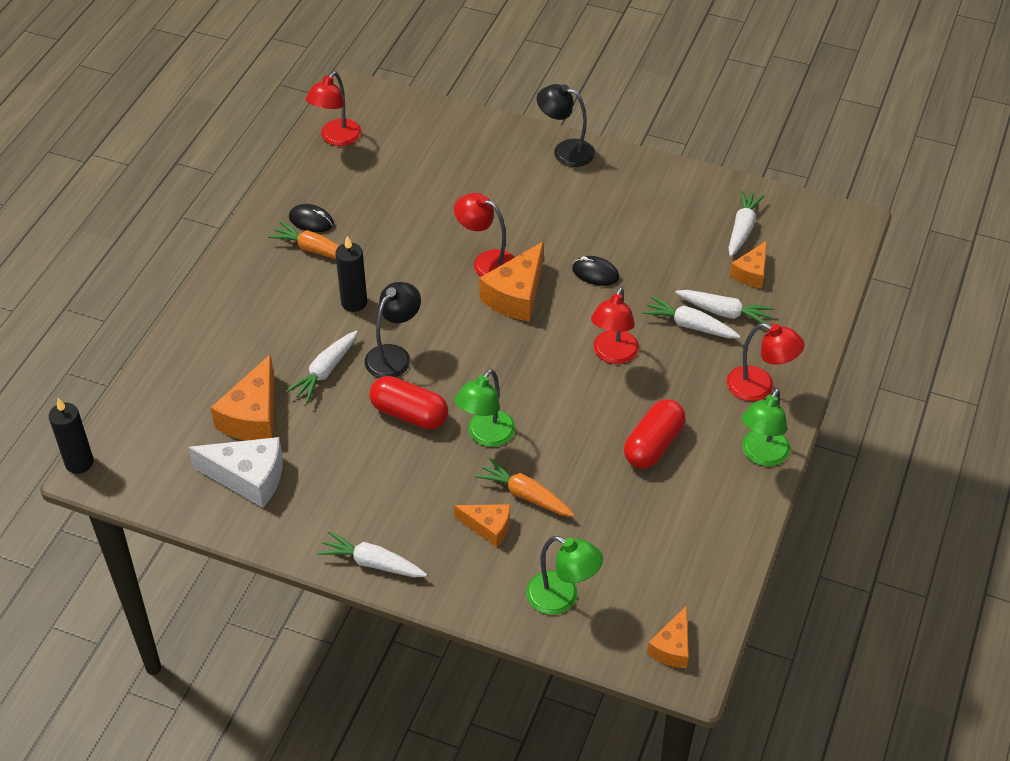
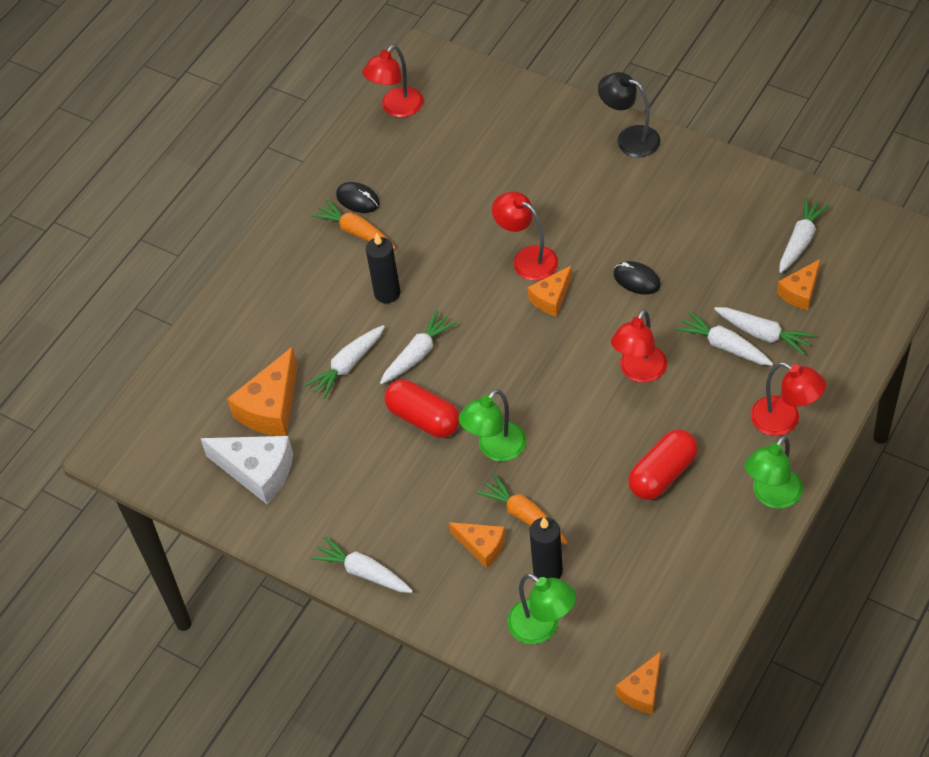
camera: 15 degrees right, 5 degrees up
(79, 463) = (100, 441): black candle -> black candle (547, 571)
(394, 355) = (418, 354): black lamp -> white carrot
(516, 295) = (551, 298): orange cheese -> orange cheese, size x0.61

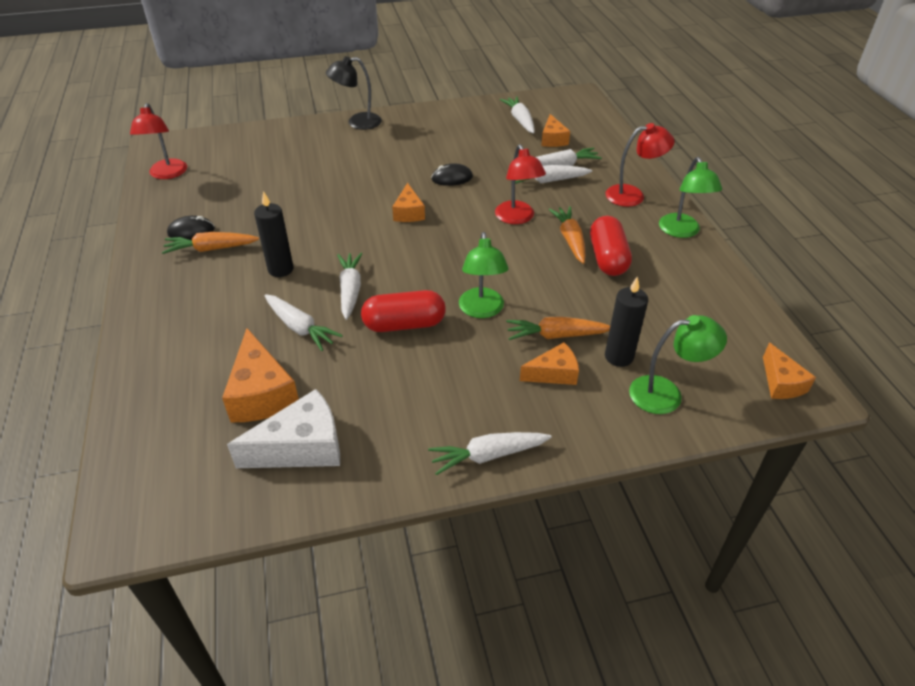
camera: 50 degrees left, 10 degrees down
(347, 365) = (300, 328): white carrot -> white carrot turned 45 degrees counterclockwise
(527, 258) = (365, 202): red lamp -> none
(655, 430) = (570, 240): none -> orange carrot

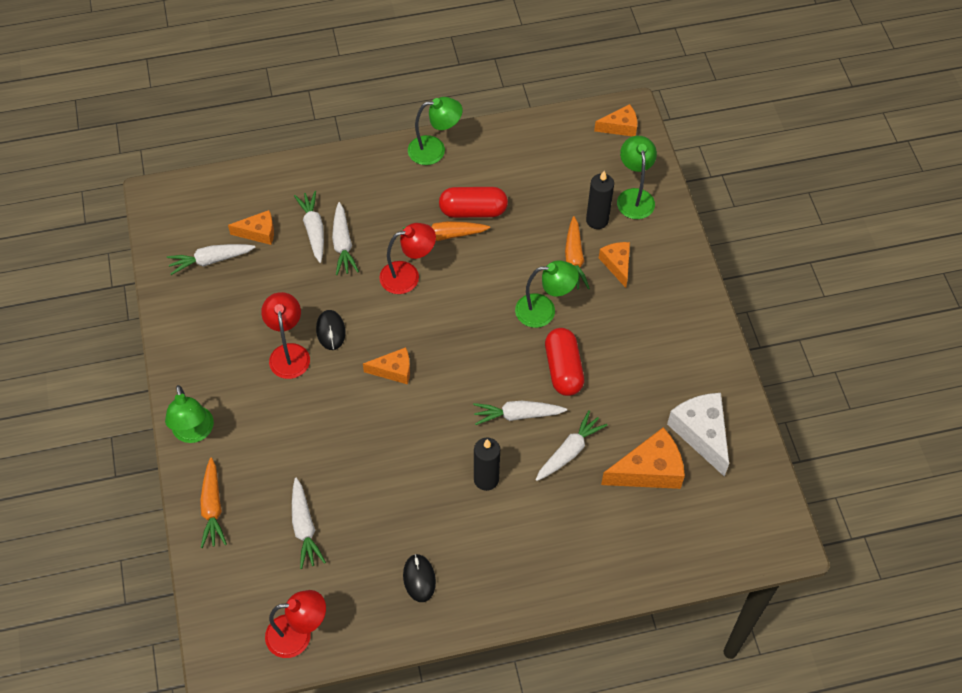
camera: 90 degrees left, 15 degrees up
(211, 249) = (451, 552): orange carrot -> orange carrot (212, 507)
(357, 122) = (194, 433): black lamp -> green lamp
(488, 455) = (699, 312): white carrot -> white carrot (304, 527)
(633, 195) = (373, 177): red lamp -> red lamp (289, 353)

